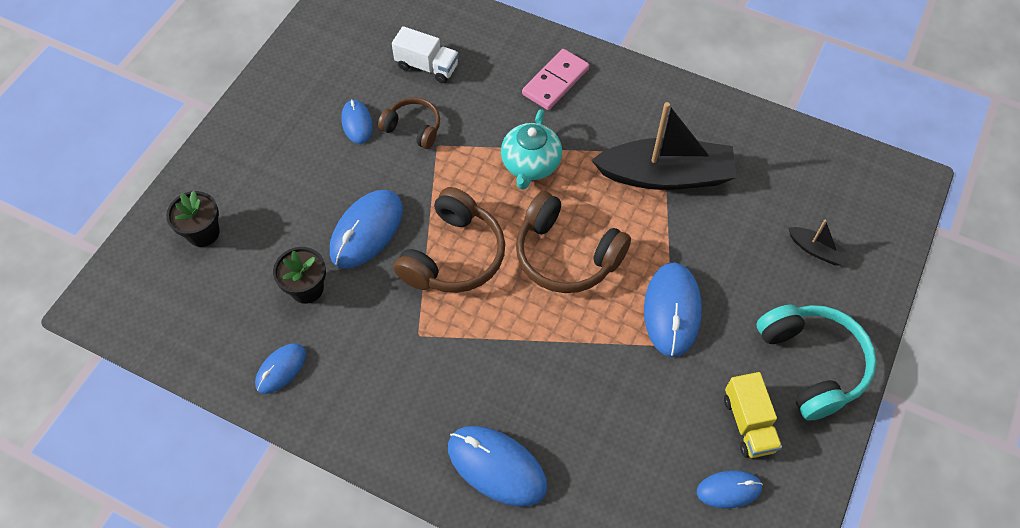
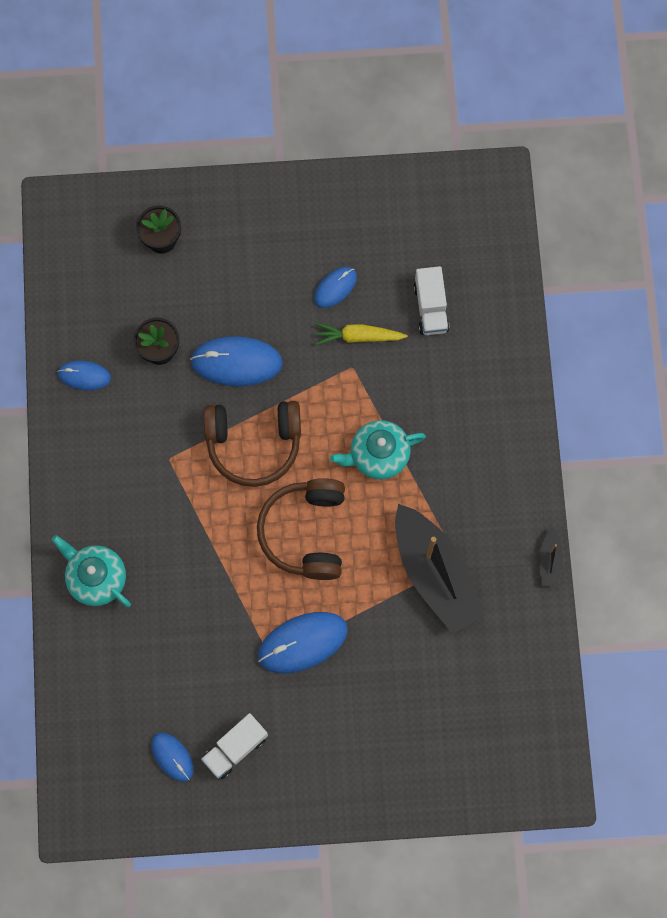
camera: 60 degrees right, 15 degrees up
(413, 128) = (358, 336): brown headphones -> yellow carrot
(496, 467) = (96, 578): blue mouse -> turquoise teapot
(555, 81) = (481, 427): pink domino -> none
(748, 424) = (235, 748): yellow truck -> white truck
(812, 364) = (316, 776): turquoise headphones -> none
(816, 250) = (431, 735): black boat -> black boat (549, 561)

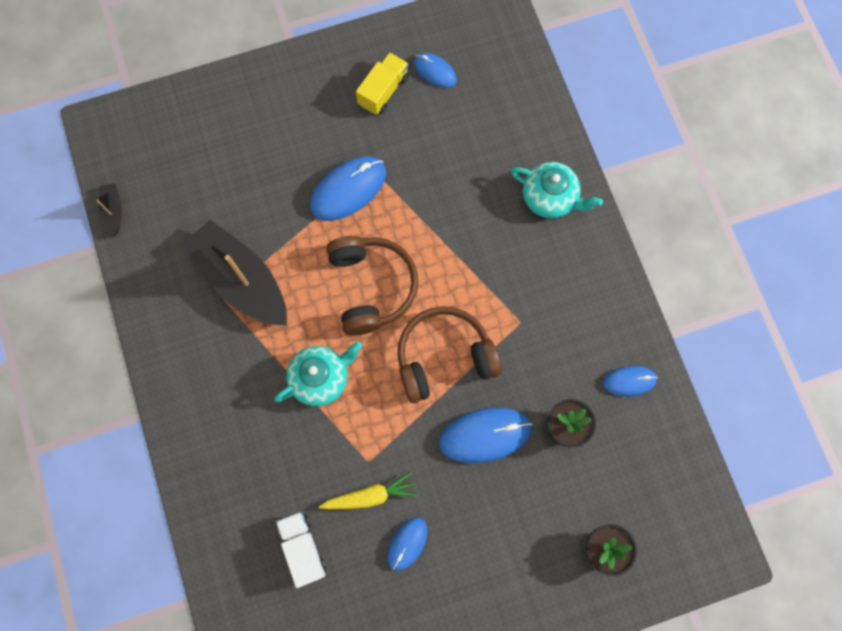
camera: 165 degrees right, 0 degrees up
(235, 748) = (383, 91): white truck -> yellow truck
(549, 561) = (135, 319): black boat -> black boat (113, 211)

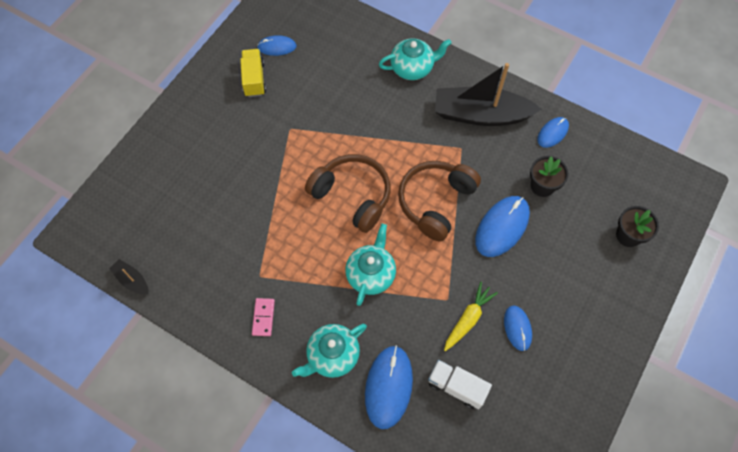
camera: 40 degrees left, 10 degrees down
(193, 339) = (263, 317): none -> pink domino
(221, 425) = (332, 355): none -> turquoise teapot
(241, 280) = (263, 255): black boat -> black boat (480, 114)
(348, 189) = (284, 150): blue mouse -> blue mouse (388, 387)

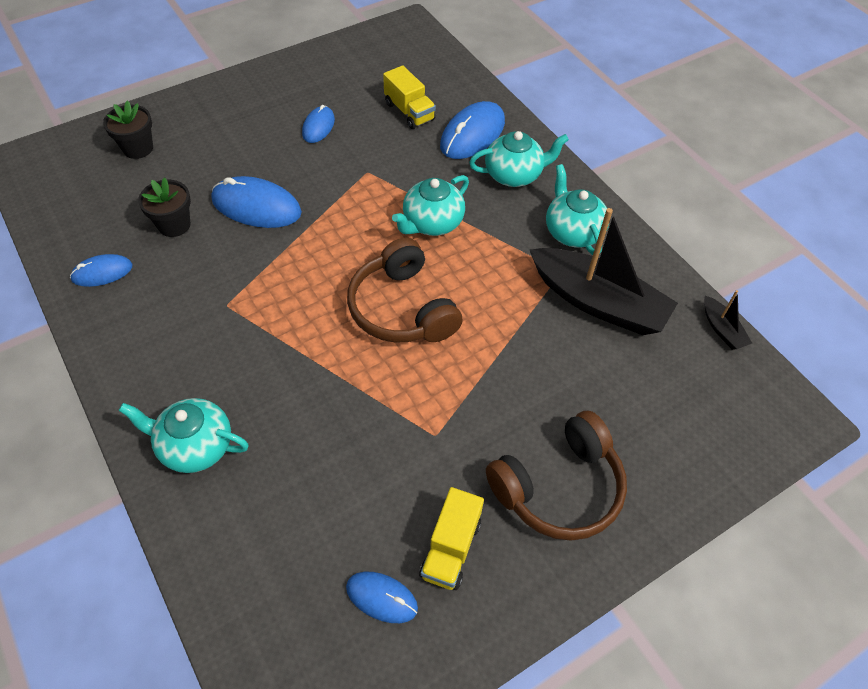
camera: 155 degrees left, 10 degrees down
(263, 317) = (573, 232): pink domino -> turquoise teapot
(435, 202) = (308, 260): brown headphones -> brown headphones (559, 487)
(456, 387) = (409, 111): white truck -> yellow truck
(468, 319) = (359, 150): yellow carrot -> none
(480, 114) = (164, 334): black boat -> black boat (598, 302)
(502, 227) = (256, 206): blue mouse -> blue mouse turned 45 degrees clockwise

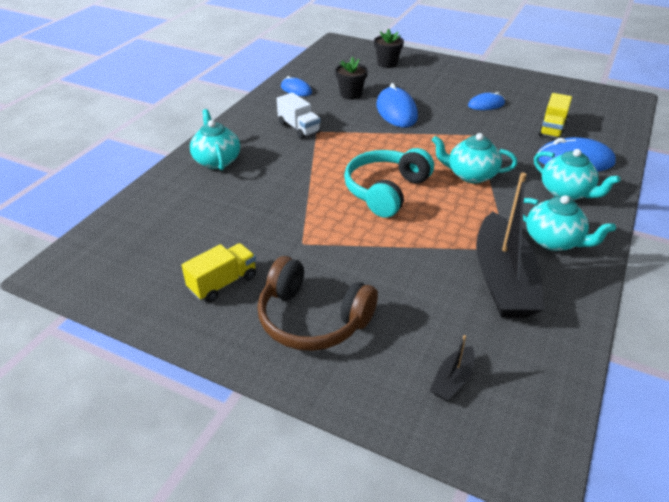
camera: 60 degrees right, 15 degrees down
(201, 319) = (299, 128): none -> white truck
(381, 597) = (168, 267): blue mouse -> none
(402, 308) = (386, 191): brown headphones -> turquoise headphones
(450, 548) = (223, 283): yellow truck -> yellow truck turned 150 degrees clockwise
(573, 232) = (553, 241): turquoise teapot -> turquoise teapot turned 90 degrees clockwise
(722, 329) = (569, 369): black boat -> black boat (452, 380)

